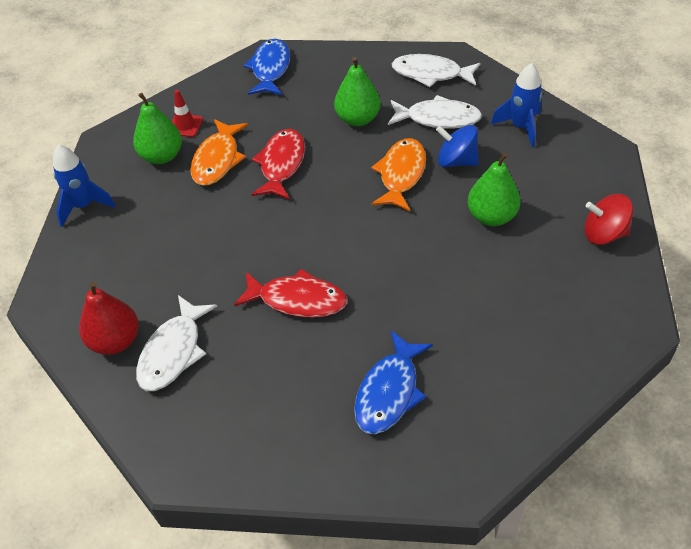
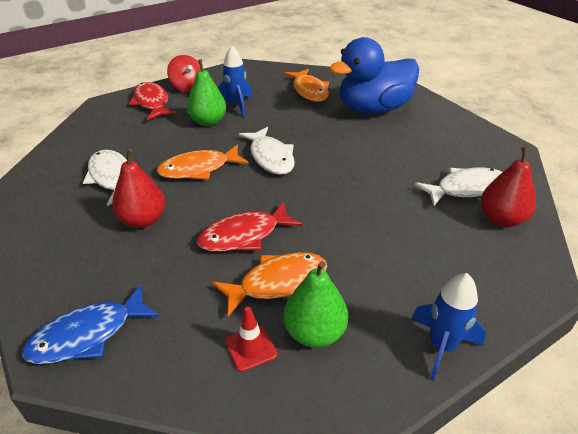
camera: 130 degrees left, 10 degrees down
(297, 300) = (361, 161): red fish -> red fish (152, 102)
(357, 119) = (143, 220): green pear -> red pear
(389, 392) = (373, 109): blue fish -> blue duck
(431, 74) = (41, 206): white fish -> white fish (270, 157)
(456, 161) = (162, 151): blue spinning top -> none
(497, 354) = (309, 91): none -> orange fish
(520, 127) = (98, 139): blue rocket -> blue rocket (236, 105)

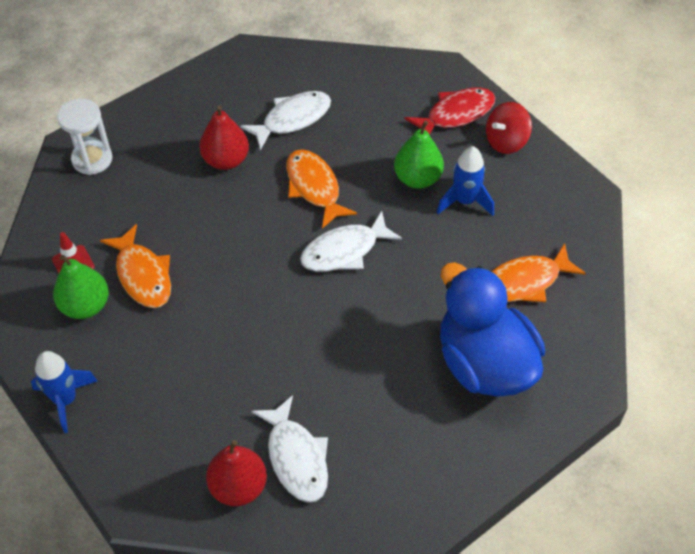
camera: 85 degrees right, 15 degrees up
(88, 335) = (92, 159): blue fish -> white hourglass
(244, 235) = (205, 242): red fish -> none

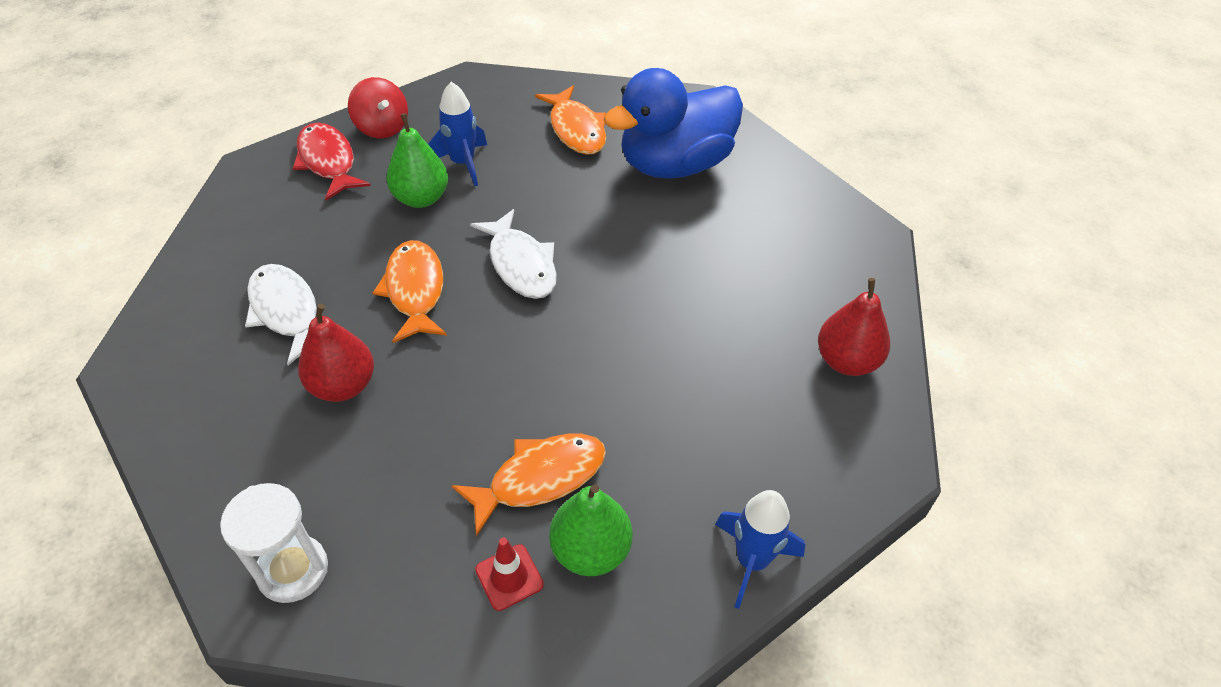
camera: 90 degrees left, 5 degrees down
(296, 457) = (802, 310): white fish -> none
(314, 187) = (415, 290): orange fish -> orange fish turned 105 degrees clockwise

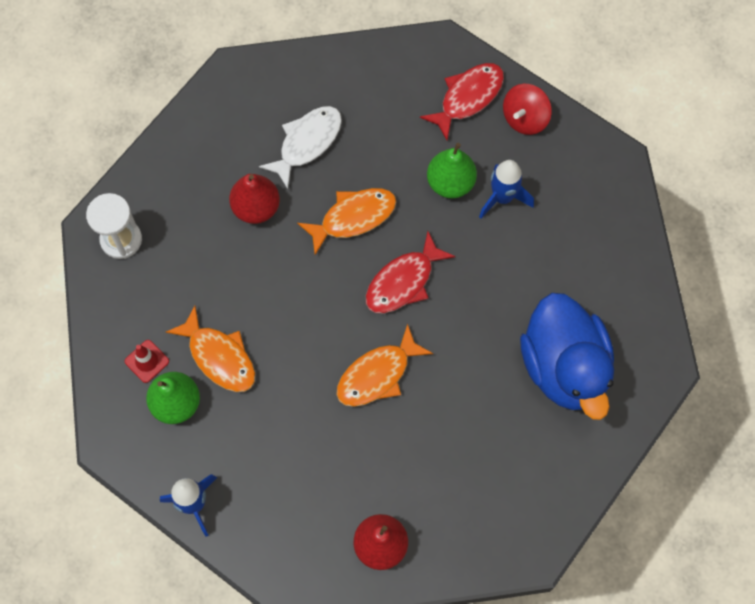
camera: 75 degrees right, 20 degrees up
(521, 264) = (403, 281): white fish -> red fish
(576, 129) = (581, 272): orange fish -> orange fish (377, 374)
(675, 164) = (564, 367): blue duck -> blue duck turned 150 degrees counterclockwise

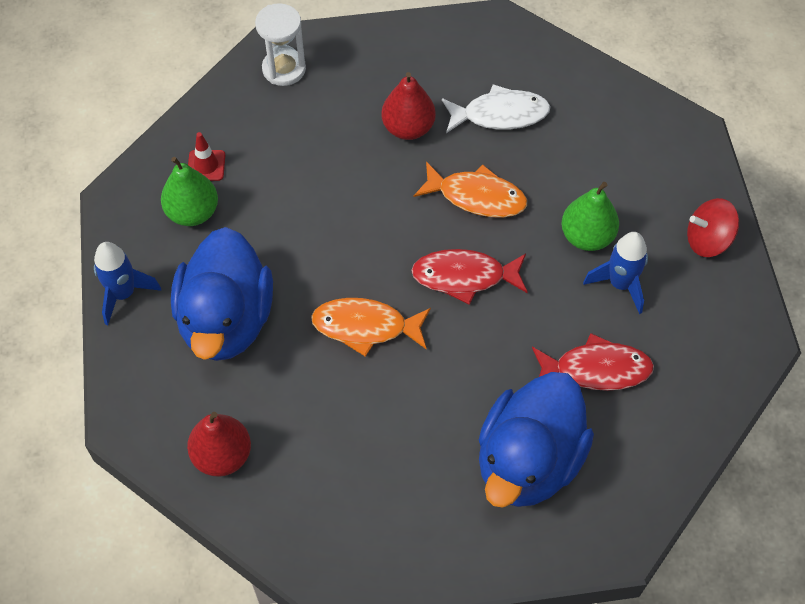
camera: 45 degrees right, 10 degrees down
(219, 357) = (261, 208): orange fish -> none
(284, 456) = (226, 320): none -> blue duck
(468, 98) = (673, 186): red fish -> red fish (596, 369)

